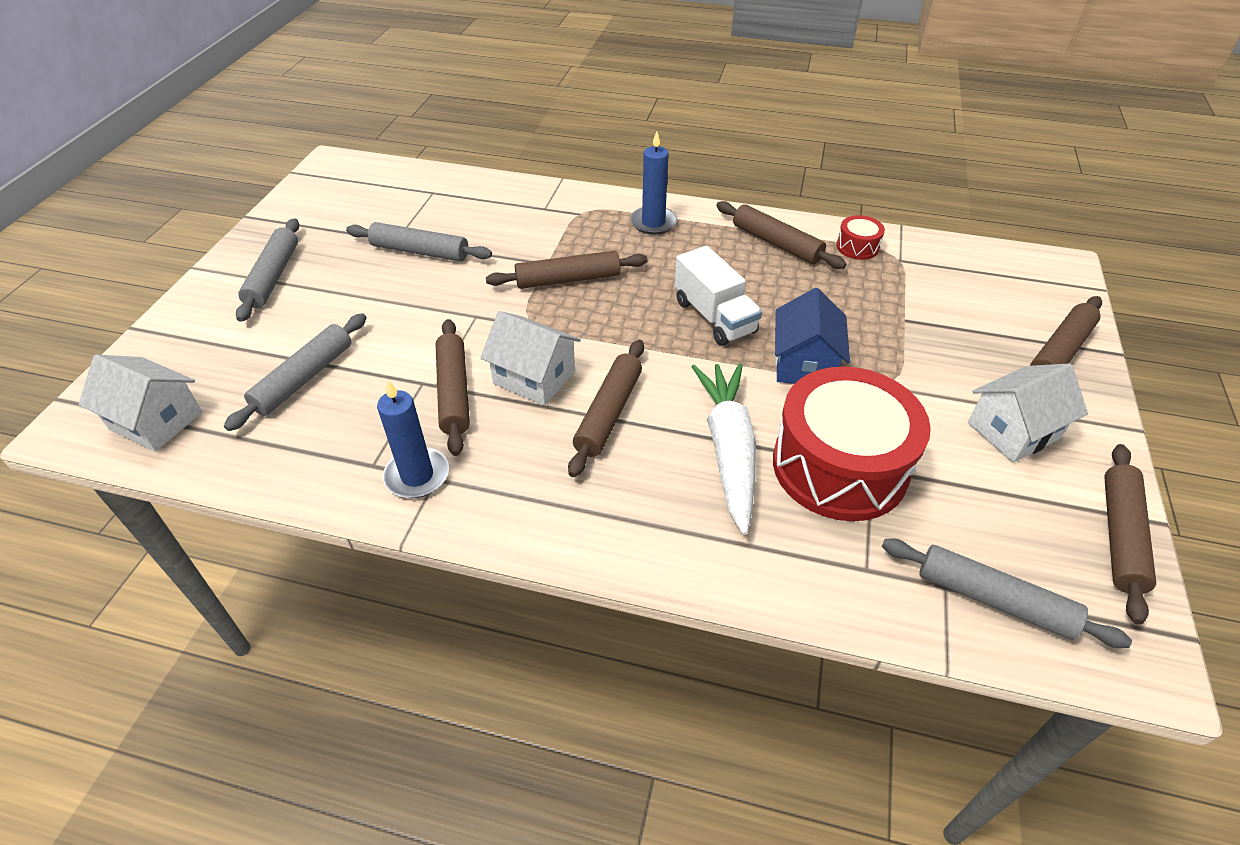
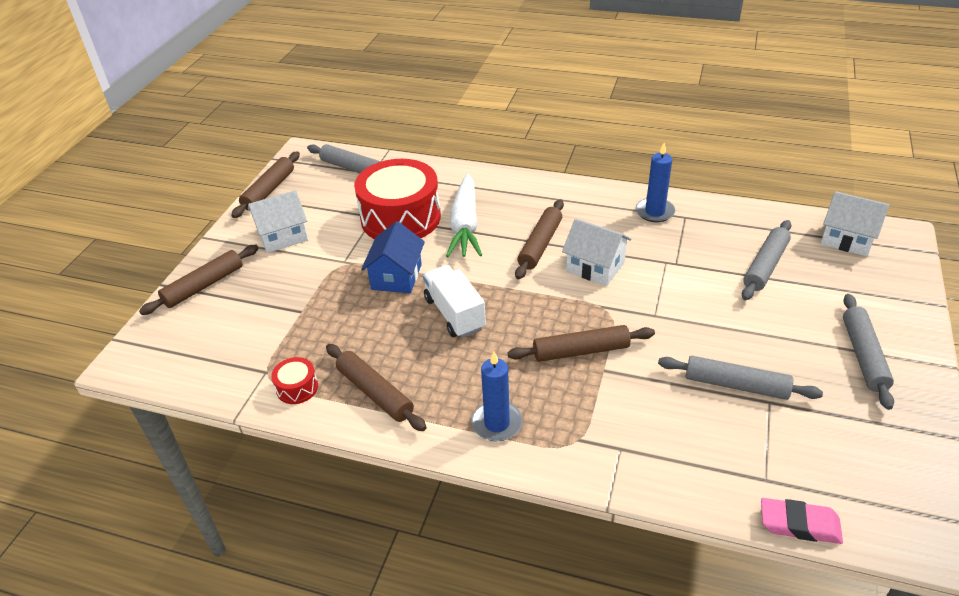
camera: 175 degrees left, 5 degrees down
(422, 171) = (799, 524): none -> pink eraser
(454, 392) = (650, 257): brown rolling pin -> none

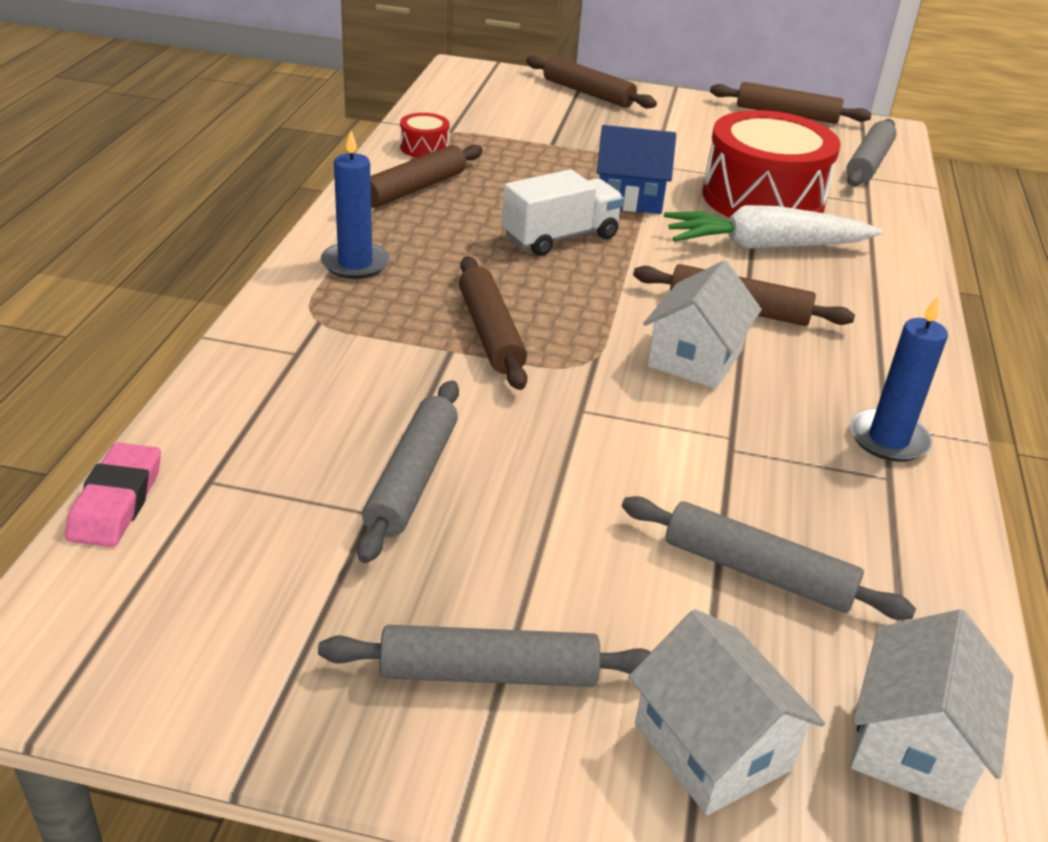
camera: 80 degrees right, 5 degrees down
(282, 236) = (692, 127): white house -> white house (712, 747)

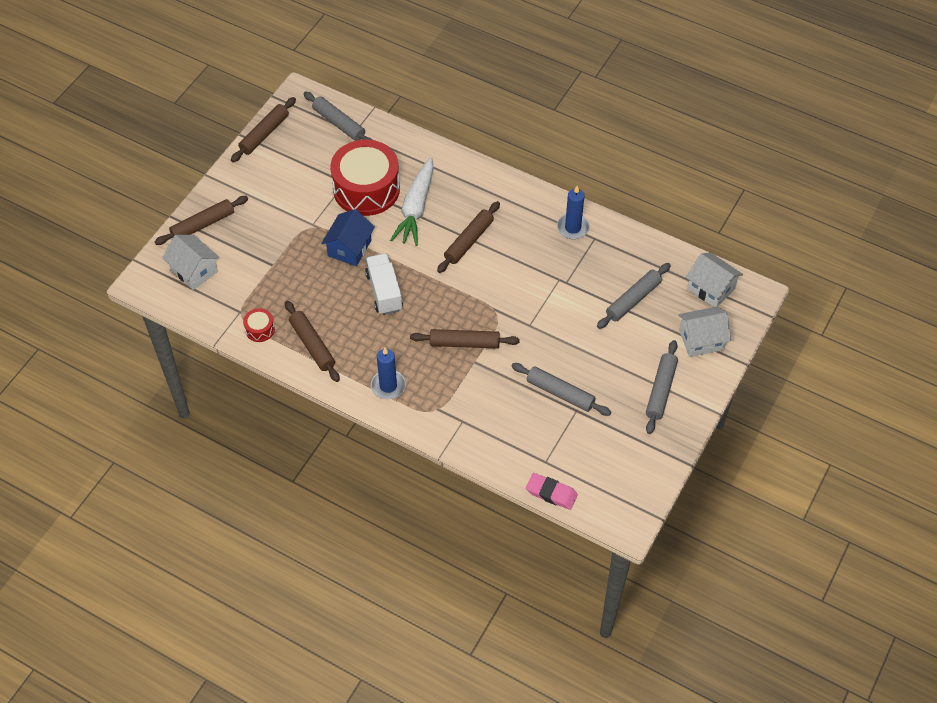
camera: 70 degrees left, 20 degrees up
(695, 358) = (503, 272): white house -> white house (194, 270)

